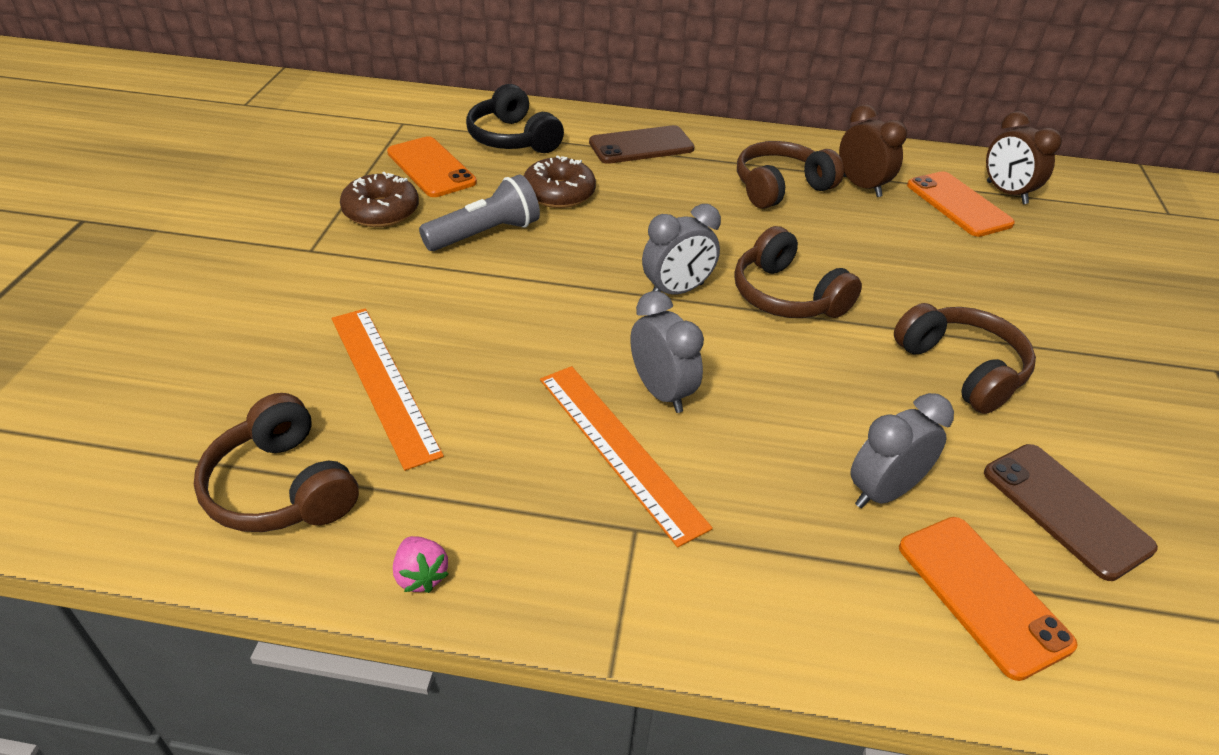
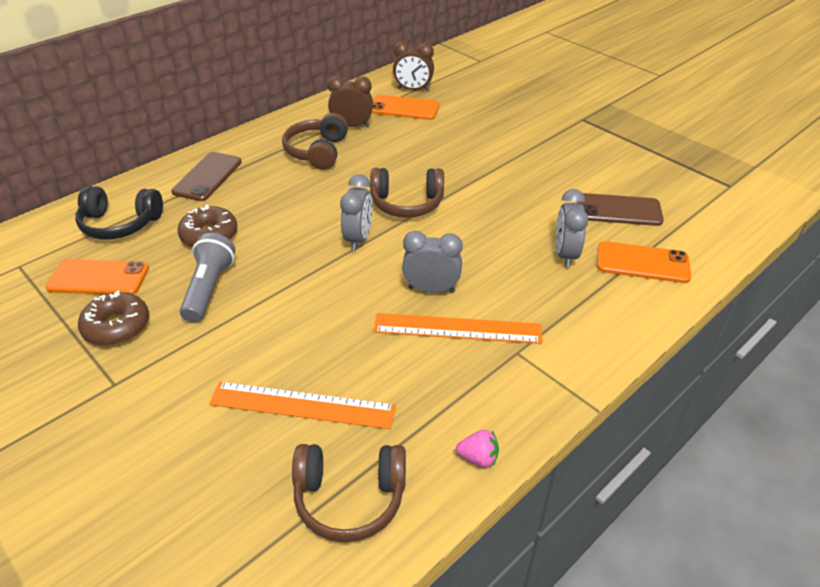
camera: 50 degrees left, 0 degrees up
(961, 369) = (514, 183): brown headphones -> none

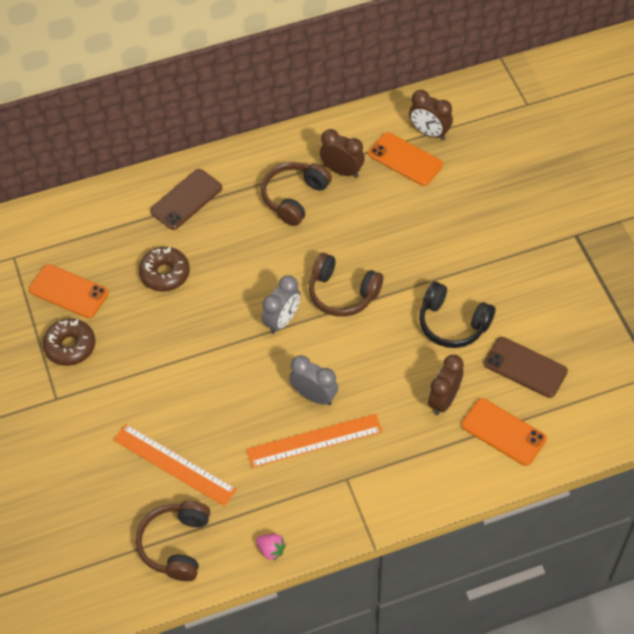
camera: 25 degrees right, 15 degrees up
(120, 224) = (99, 235): black headphones -> black headphones (452, 323)
(209, 288) = (146, 332): grey flashlight -> none
(350, 498) = (176, 545): brown headphones -> brown headphones turned 75 degrees clockwise
(457, 328) = (314, 440): orange ruler -> orange ruler turned 45 degrees counterclockwise
(565, 255) = (443, 400): grey clock -> brown clock

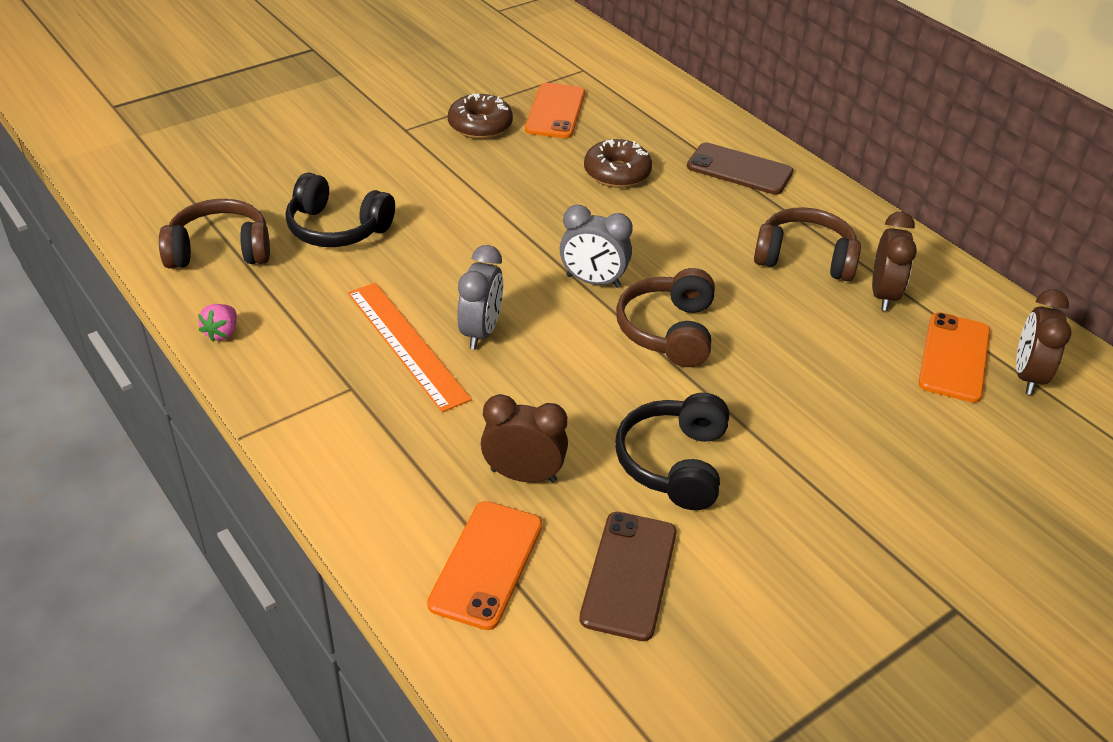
camera: 70 degrees right, 15 degrees down
(174, 464) = (337, 228): orange ruler -> black headphones

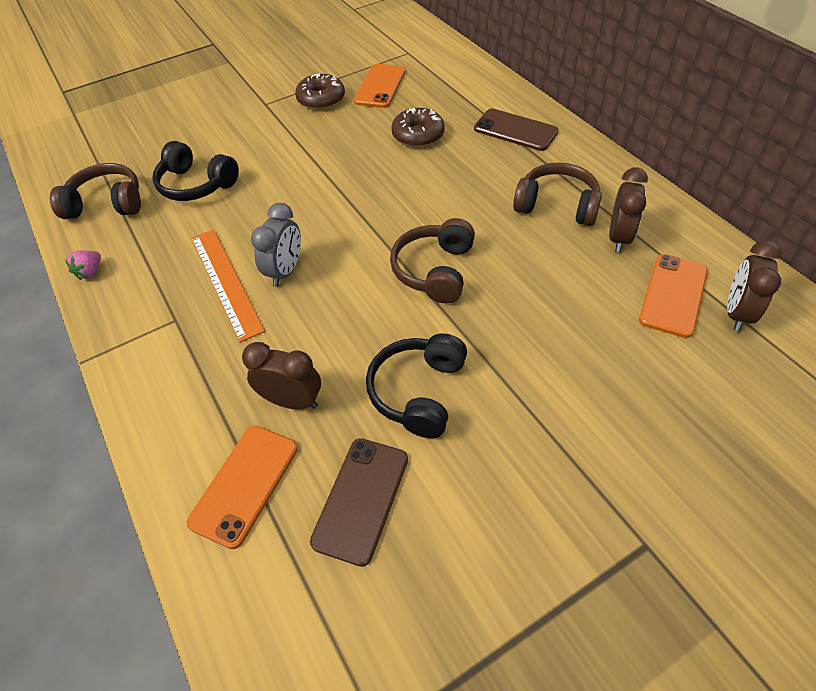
camera: 10 degrees right, 10 degrees up
(593, 281) = (382, 227): grey clock -> none

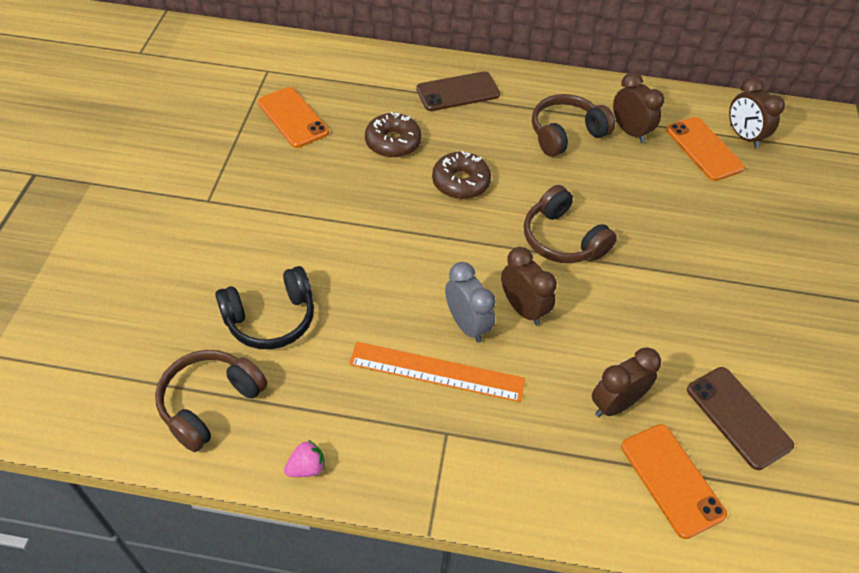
camera: 55 degrees left, 0 degrees up
(90, 272) = (307, 467): pink strawberry -> pink strawberry turned 90 degrees counterclockwise
(321, 99) = (257, 162): brown donut -> brown donut (460, 182)
(334, 291) = (523, 309): none -> brown clock
(418, 392) = (671, 326): black headphones -> none

